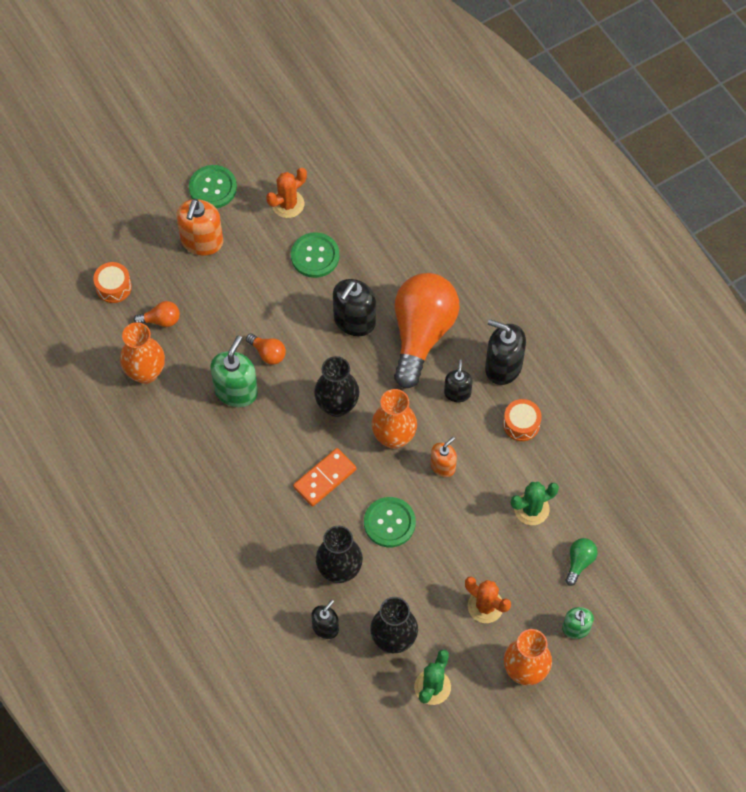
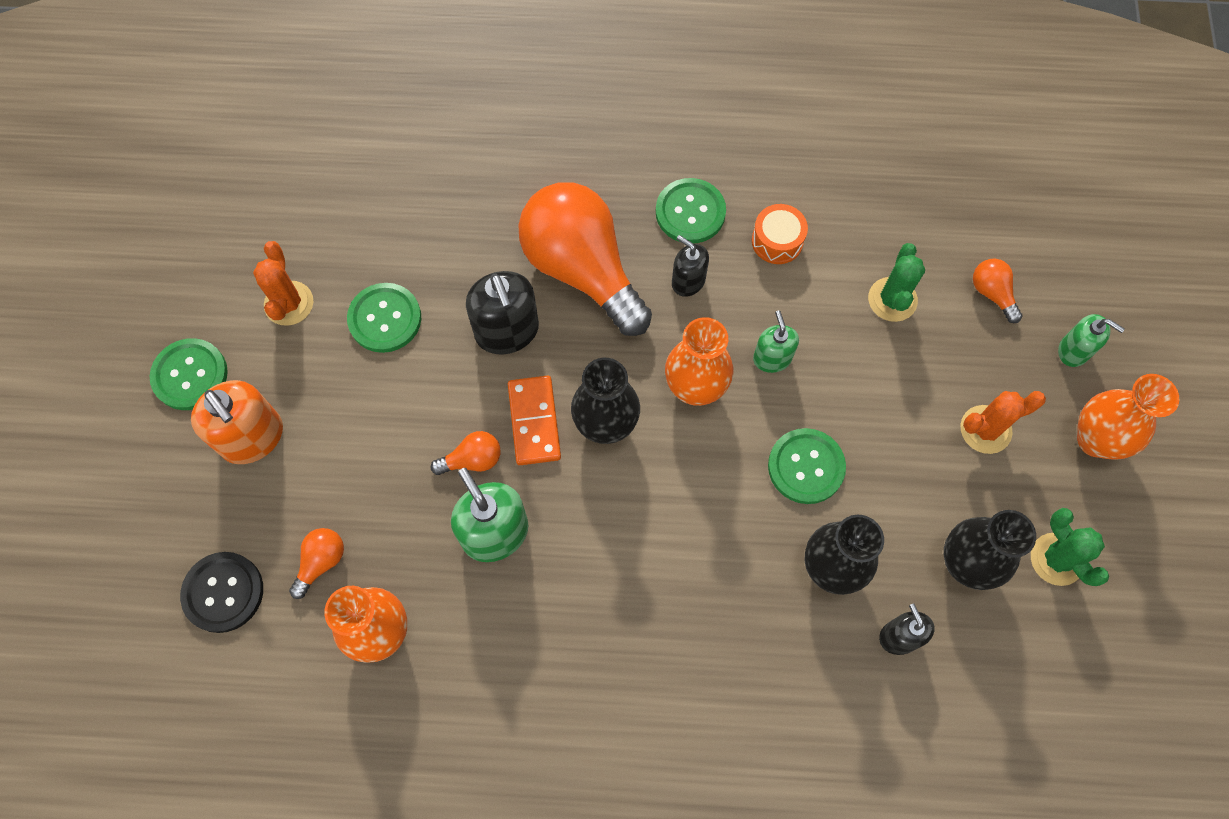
camera: 55 degrees left, 5 degrees up
(113, 287) = (223, 592): orange drum -> black button
(325, 478) = (694, 504): orange domino -> orange domino (534, 421)
(443, 466) = (772, 358): orange soap dispenser -> green soap dispenser
(503, 366) = (690, 212): black soap dispenser -> green button
(579, 562) = (992, 293): green light bulb -> orange light bulb

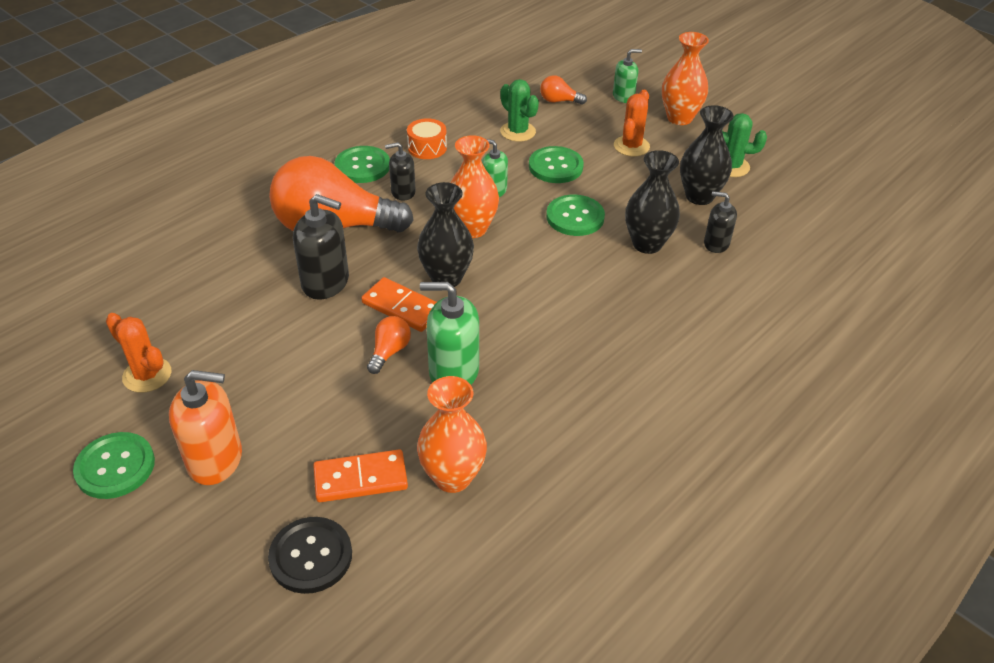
camera: 50 degrees left, 25 degrees down
(321, 562) = (360, 479): orange light bulb -> orange domino
(385, 319) = (232, 333): green button -> green button (555, 166)

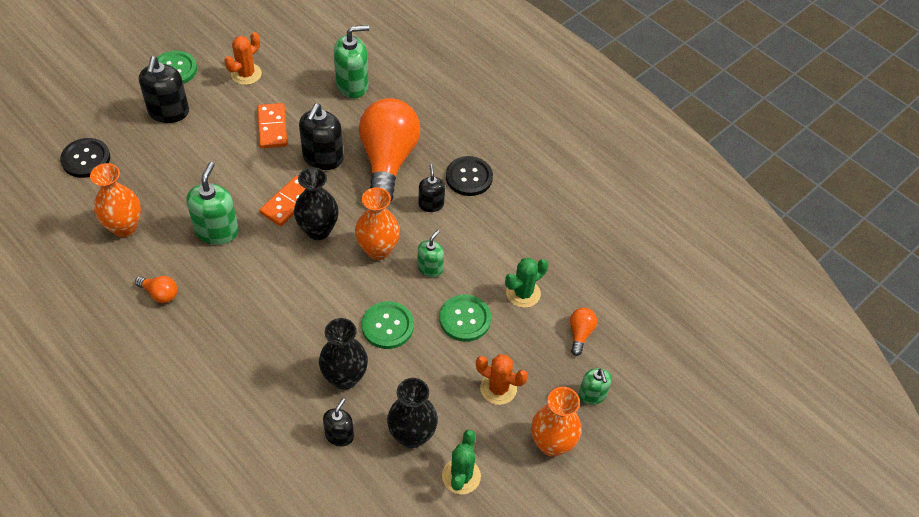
camera: 90 degrees right, 10 degrees up
(193, 264) = (352, 85): none -> green soap dispenser
(215, 459) = (169, 112): orange soap dispenser -> black soap dispenser
(360, 479) = (135, 180): orange domino -> orange domino (272, 127)
(362, 166) = (469, 177): green button -> black button
(389, 352) = (244, 195): orange light bulb -> orange light bulb (160, 294)
(427, 148) = (496, 222): orange drum -> none

